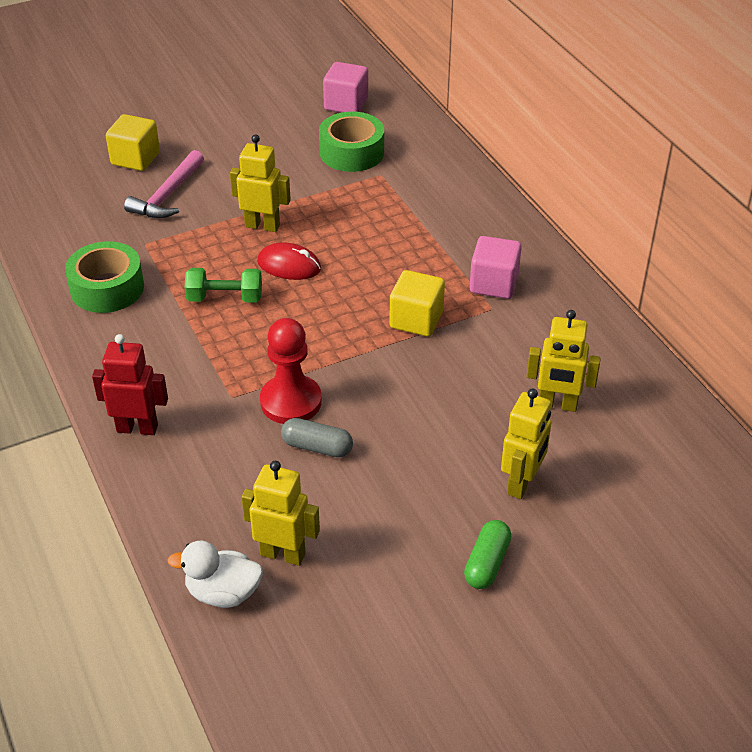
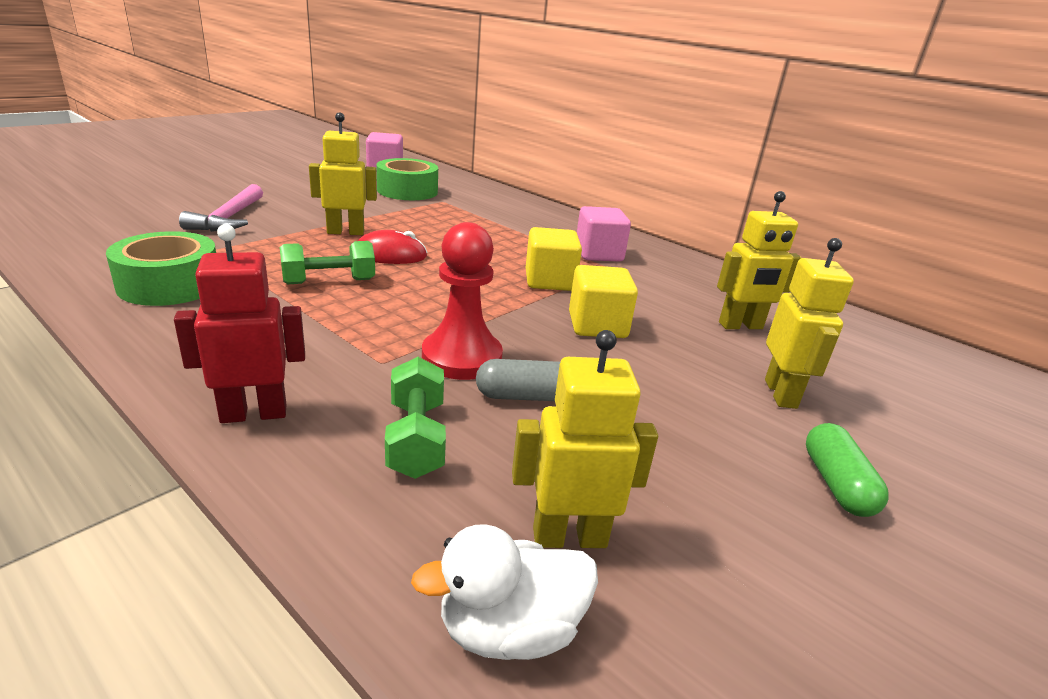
camera: 25 degrees left, 15 degrees down
(135, 158) = (183, 198): yellow cube -> yellow cube (597, 325)
(227, 468) = (416, 438): none -> green dumbbell

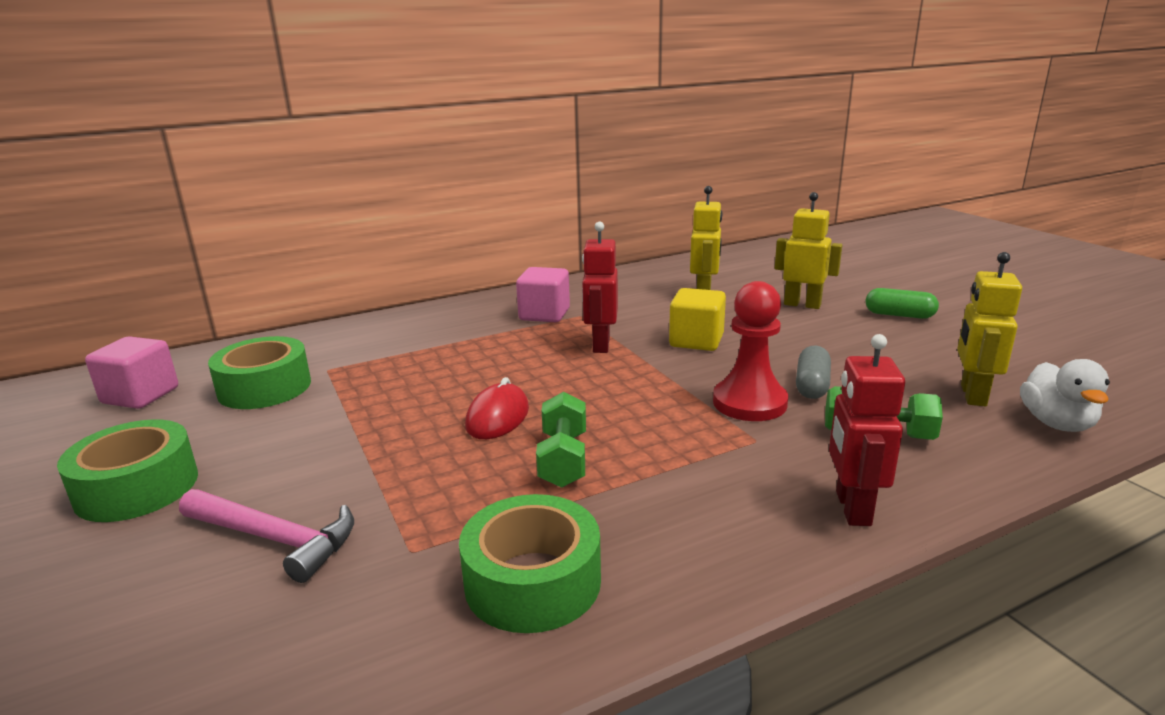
camera: 65 degrees left, 5 degrees down
(283, 185) = (137, 487): none -> green tape
(346, 232) = (402, 441): yellow robot -> none
(549, 281) = (600, 345): yellow cube -> red robot

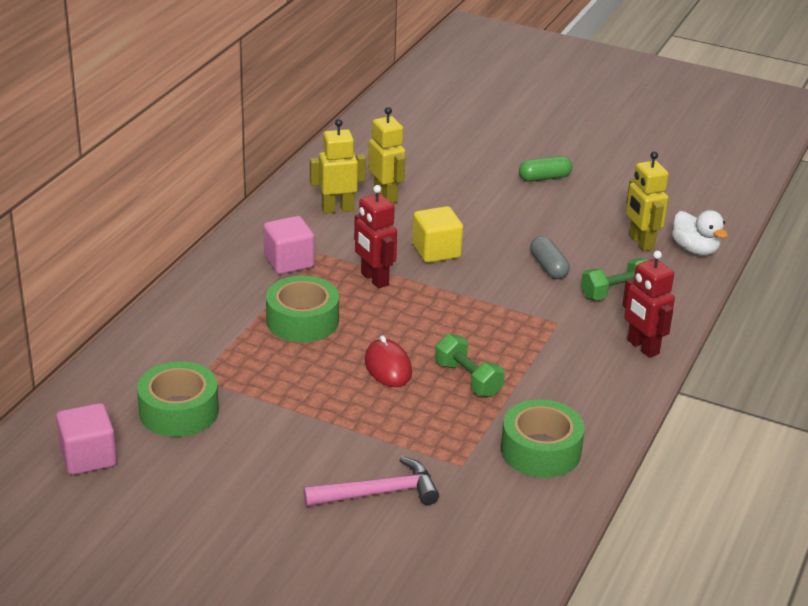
camera: 40 degrees left, 10 degrees up
(137, 487) = (235, 509): green tape -> green tape (302, 321)
(749, 403) = (526, 295): red pawn -> none
(802, 304) = (470, 187): yellow robot -> yellow robot (337, 209)

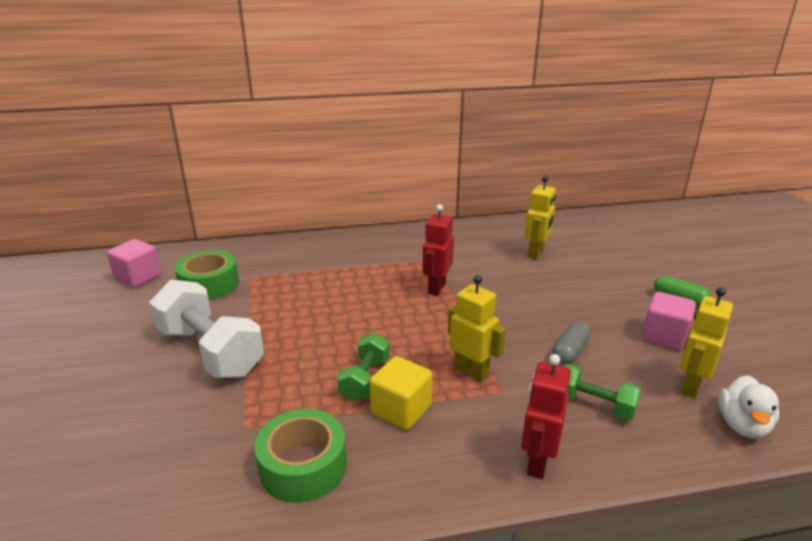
camera: 55 degrees right, 5 degrees down
(289, 262) = (411, 254): pink cube -> pink cube (664, 336)
(302, 321) = (353, 283): green tape -> none
(321, 449) = (210, 351): none -> white dumbbell
(337, 209) = (493, 245): yellow robot -> yellow robot (471, 372)
(378, 493) = (172, 400): pink hammer -> none
(388, 367) = (339, 336): red mouse -> none
(436, 251) = (506, 296): yellow cube -> yellow cube (401, 409)

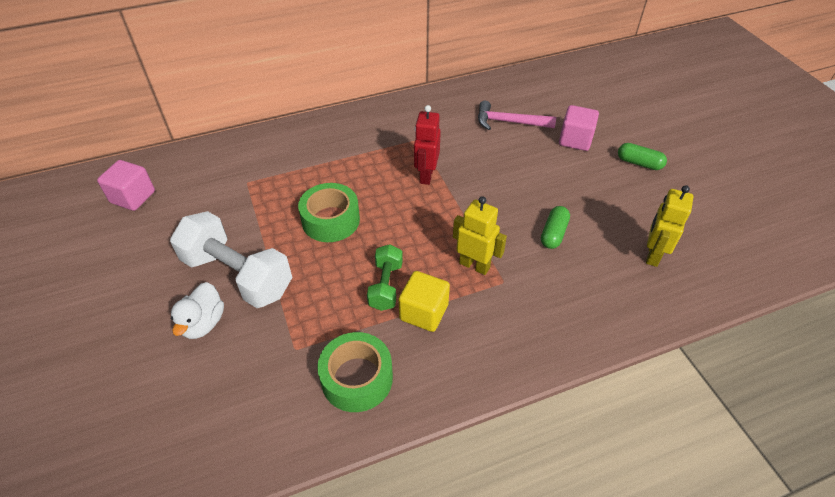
camera: 10 degrees left, 20 degrees up
(209, 284) = (208, 197): green tape -> green tape (330, 220)
(536, 253) = (509, 122): yellow robot -> pink hammer
(537, 462) = (541, 345): red robot -> none
(570, 352) = (553, 233): grey capsule -> green capsule
(594, 405) = (579, 285): green dumbbell -> none
(664, 336) = (629, 206): pink cube -> pink cube (575, 140)
(742, 425) = (693, 287): white duck -> white duck (203, 323)

